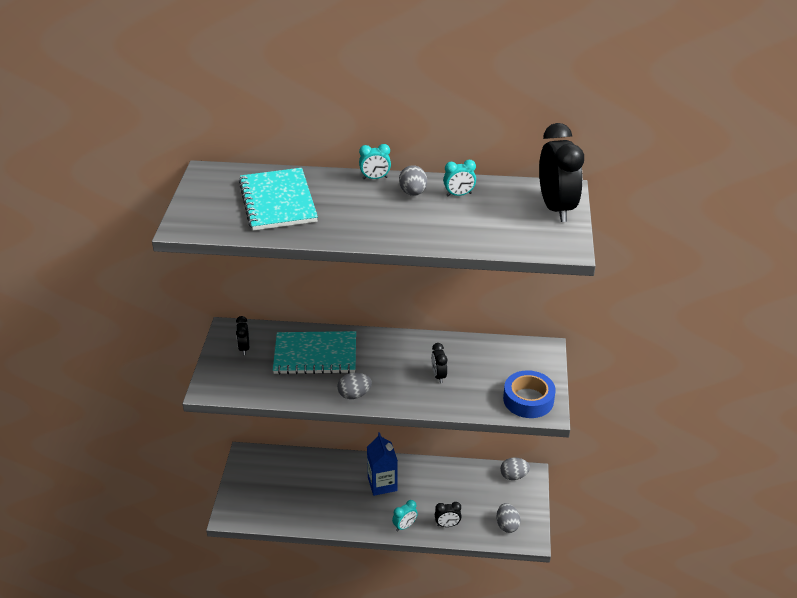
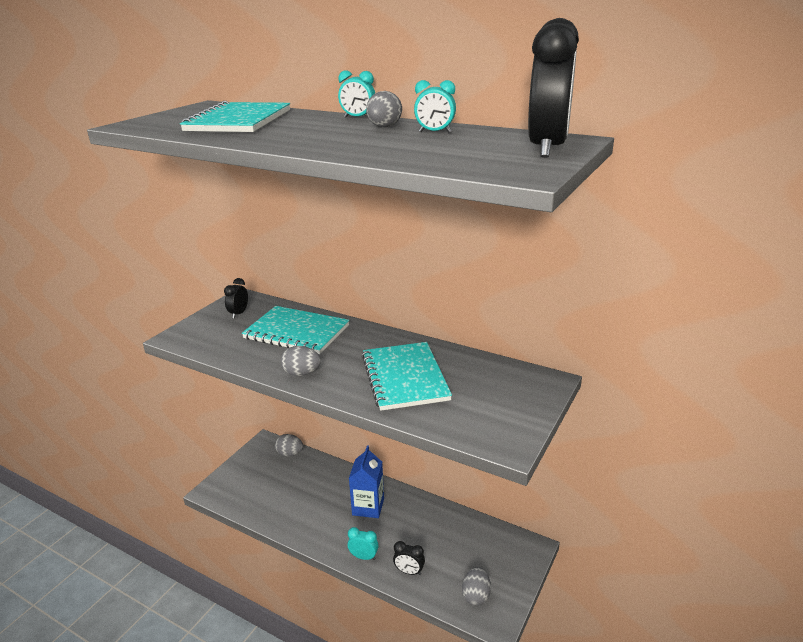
camera: 25 degrees right, 10 degrees down
(404, 526) = (363, 557): turquoise clock -> turquoise clock turned 150 degrees counterclockwise
(438, 376) = (405, 377): black clock -> turquoise notebook
(513, 476) = (512, 543): grey egg -> grey egg (290, 453)
(528, 400) = (493, 426): blue tape -> none

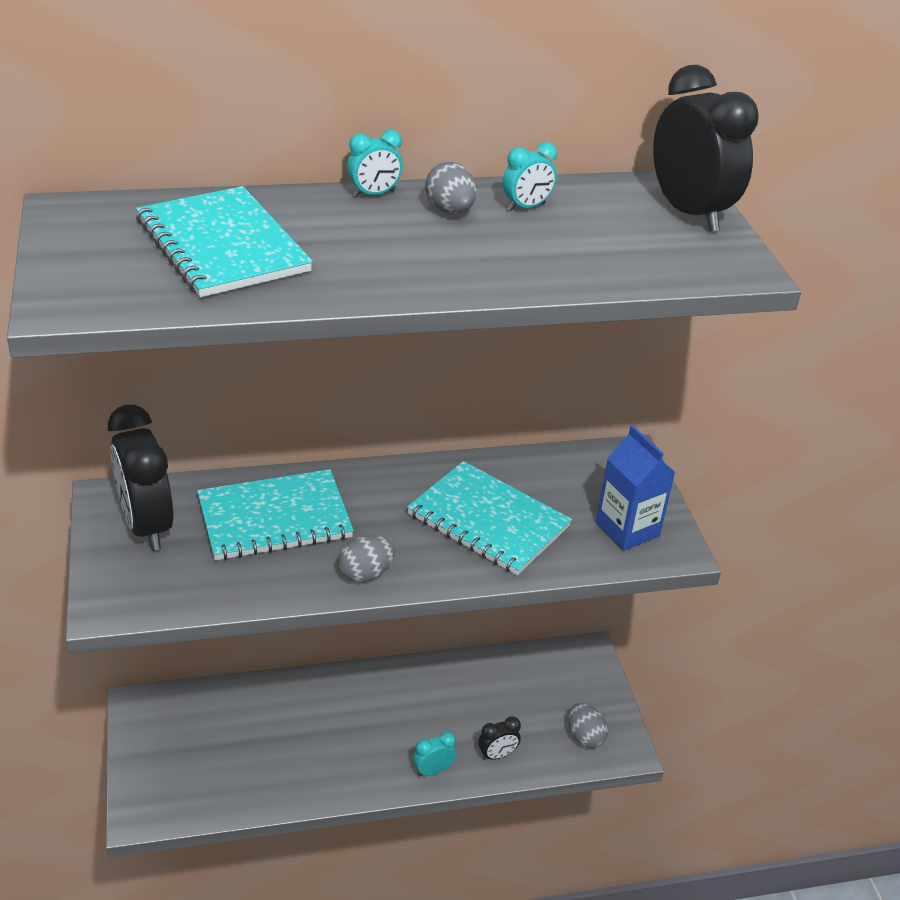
camera: 45 degrees left, 10 degrees up
(239, 313) = (147, 526): black clock -> black clock, size x2.11
(290, 453) = (194, 700): grey egg -> none
(368, 507) = (375, 710): blue carton -> blue carton (627, 529)

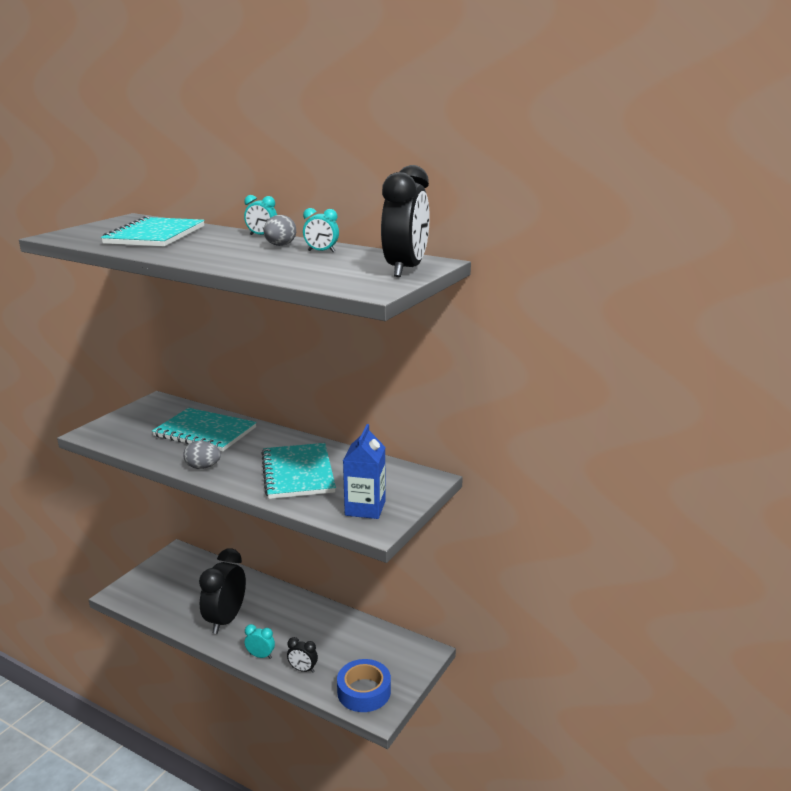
camera: 45 degrees right, 15 degrees down
(147, 526) = (152, 414): black clock -> black clock (226, 620)
(585, 737) = (364, 691): grey egg -> blue tape

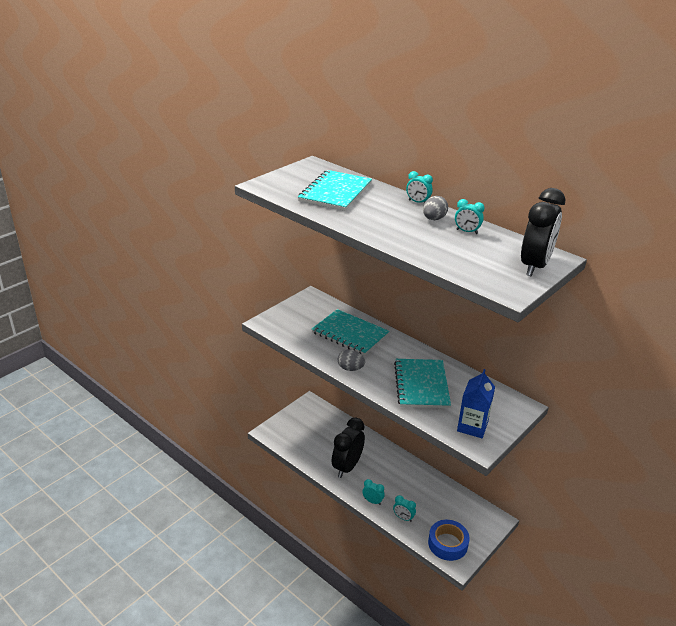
camera: 10 degrees right, 10 degrees up
(303, 669) = (403, 518): black clock -> turquoise clock

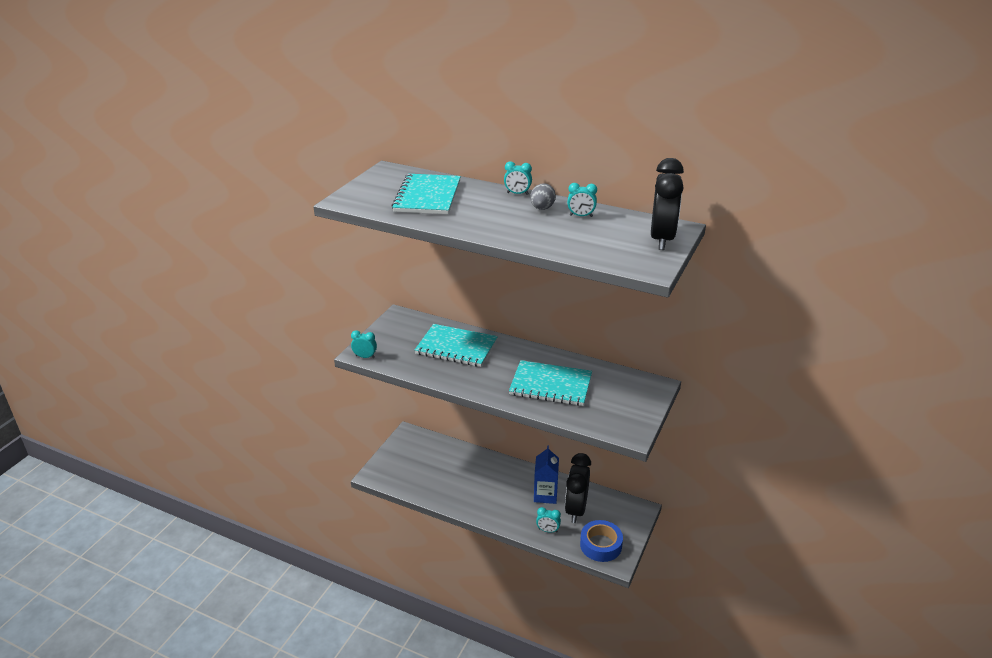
camera: 15 degrees left, 0 degrees up
(347, 467) = (472, 492): black clock -> black clock (576, 509)
(350, 368) = (471, 383): grey egg -> none
(372, 501) = (510, 521): turquoise clock -> turquoise clock (365, 357)
(421, 385) = (551, 385): turquoise notebook -> turquoise notebook turned 60 degrees counterclockwise
(472, 426) = (617, 416): blue carton -> blue carton (545, 495)

